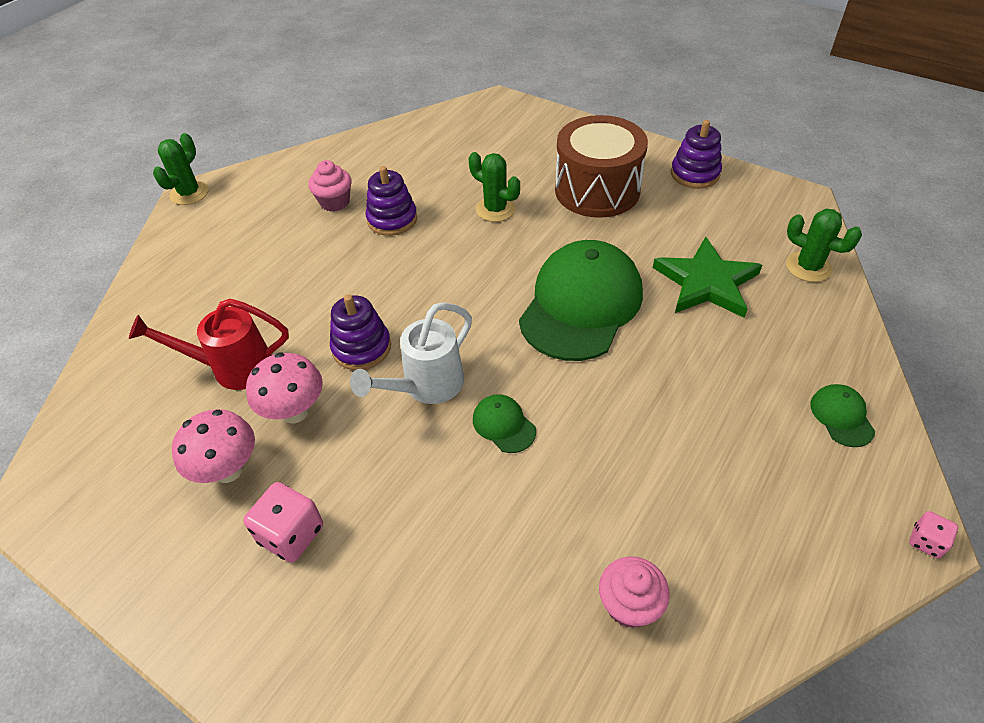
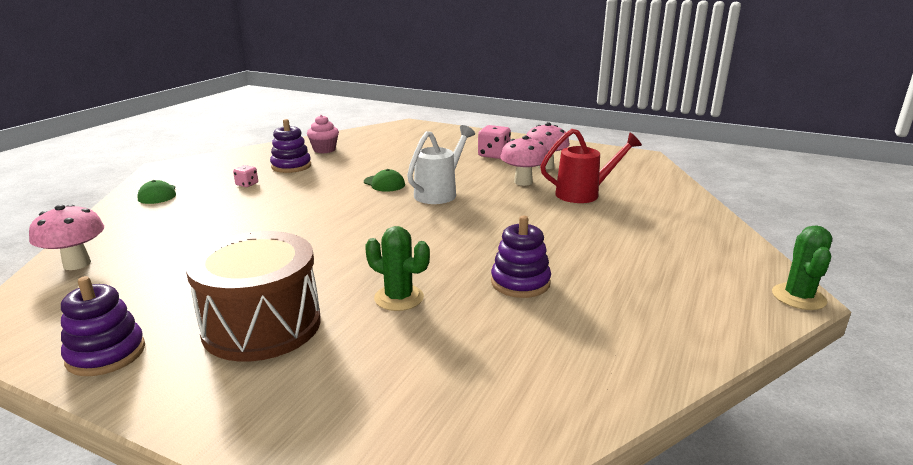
camera: 170 degrees right, 25 degrees down
(335, 202) = (603, 296): pink cupcake -> none
(361, 348) = (496, 205): purple stacking toy -> purple stacking toy (291, 166)
(581, 305) = (317, 232): green cap -> none
(706, 283) = (192, 249): green star -> none
(808, 267) = (77, 264): green cactus -> pink mushroom
(926, 541) = (162, 166): pink dice -> pink dice (247, 184)

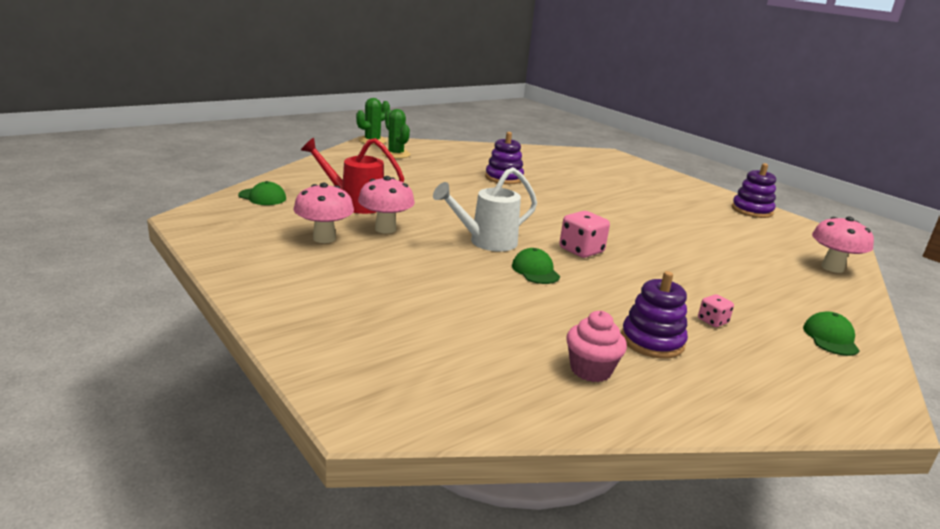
camera: 155 degrees left, 0 degrees up
(262, 325) = (667, 200): brown drum -> none
(399, 298) = (583, 190): green cactus -> green cactus (395, 154)
(493, 155) = (349, 272): pink dice -> pink dice (581, 250)
(651, 179) = (262, 197): none -> green cap

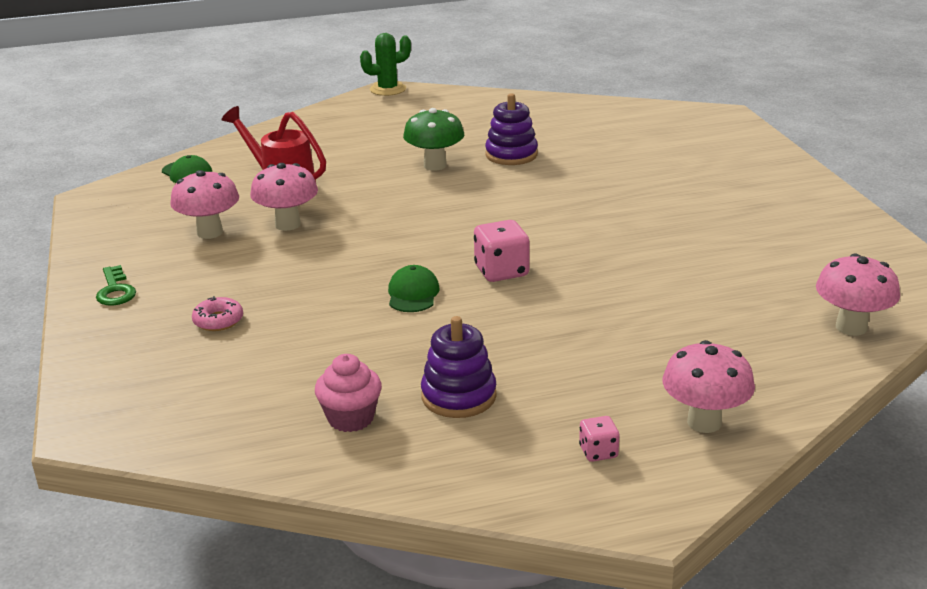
camera: 25 degrees right, 5 degrees up
(278, 289) = (115, 291): none -> green key
(395, 154) = (399, 112): green cactus -> none
(398, 305) = (218, 321): none -> pink donut
(457, 186) = (435, 165): none -> green mushroom
(486, 242) = (391, 251): white watering can -> none
(712, 321) = (566, 381): pink dice -> pink dice (598, 452)
(751, 210) = (842, 225): purple stacking toy -> none
(830, 338) = (704, 422): green cap -> pink mushroom

